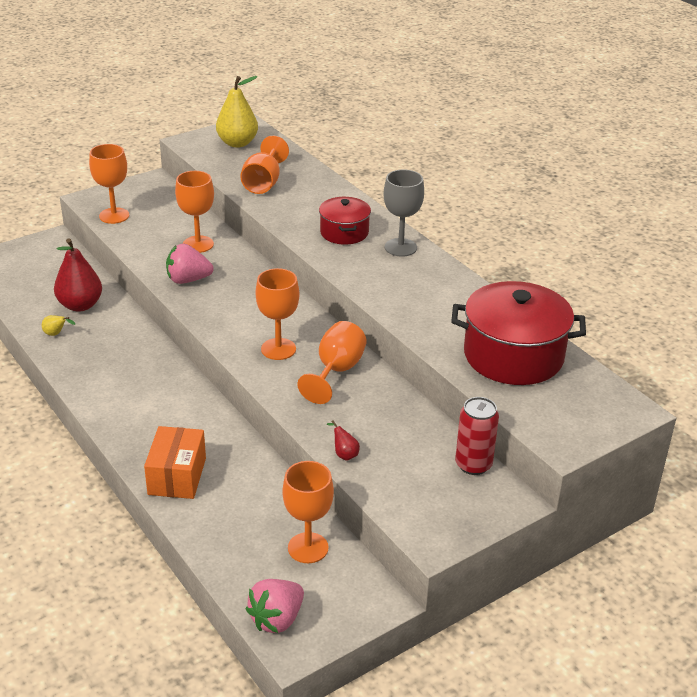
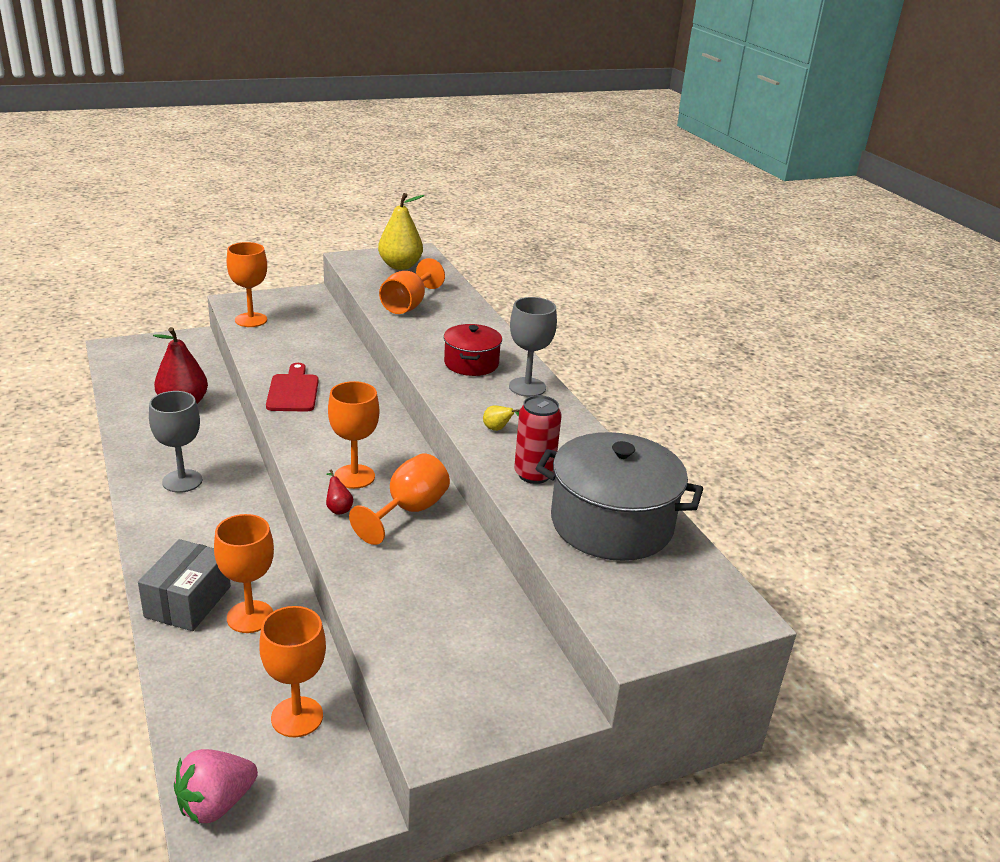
camera: 10 degrees right, 5 degrees down
(56, 334) = (142, 428): yellow pear -> yellow pear (498, 429)
(118, 376) = (182, 481): none -> grey goblet
(177, 476) = (188, 601): orange box -> grey box
(188, 280) = (293, 391): pink strawberry -> red cutting board
(198, 244) = (322, 358): orange goblet -> orange goblet (250, 617)
(344, 454) = (373, 608): red pear -> red pear (338, 508)
(473, 465) = (526, 649): red can -> red can (534, 474)
(513, 356) = (611, 523): red pot -> grey pot

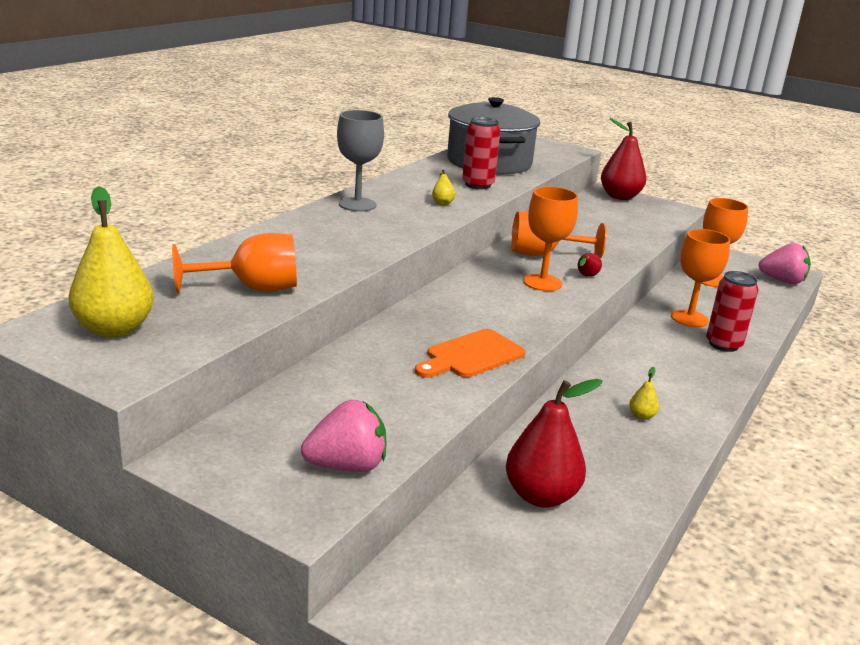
camera: 125 degrees left, 5 degrees down
(182, 481) = (641, 416): grey goblet -> yellow pear
(188, 601) = (723, 344): grey box -> red can
(251, 320) = (347, 466): orange goblet -> pink strawberry
(293, 391) = (471, 356): red cutting board -> orange cutting board
(471, 363) = (349, 230): red pot -> none
(527, 704) = (620, 197): none -> red pear

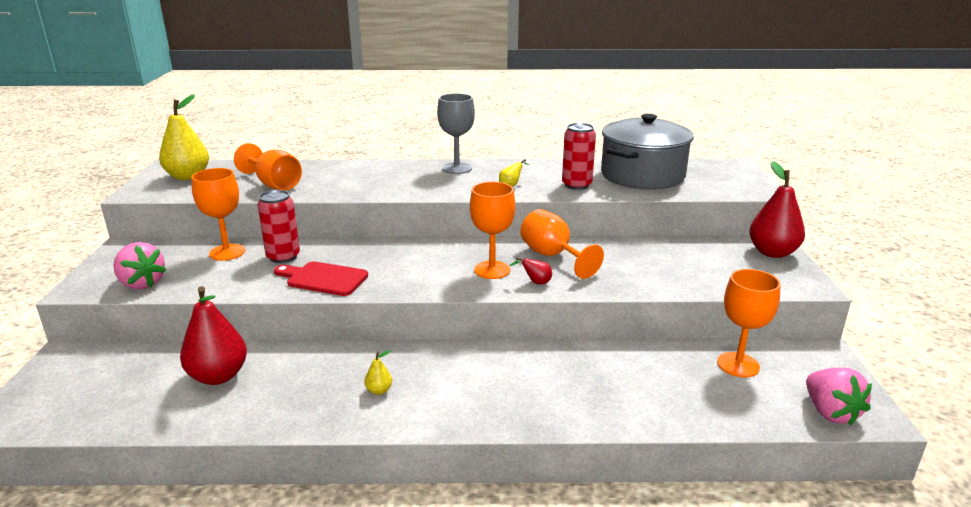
camera: 60 degrees right, 0 degrees up
(471, 356) = (323, 279): orange cutting board -> red cutting board
(689, 318) = (614, 373): orange goblet -> orange goblet (227, 252)
(723, 344) = (583, 404): red can -> red can (283, 257)

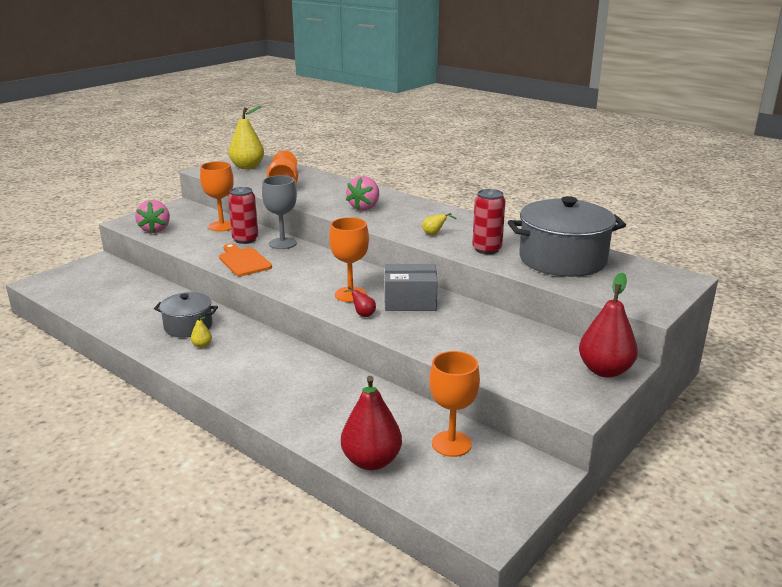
camera: 40 degrees right, 0 degrees up
(218, 376) = (143, 301): red pear -> red pear (371, 461)
(323, 279) = (243, 261): red cutting board -> orange cutting board
(327, 378) = (188, 326): none -> grey pot
(457, 168) = (422, 209): grey goblet -> grey goblet (282, 243)
(552, 256) = (410, 301): orange goblet -> grey box
(830, 412) = (458, 509): pink strawberry -> pink strawberry (364, 207)

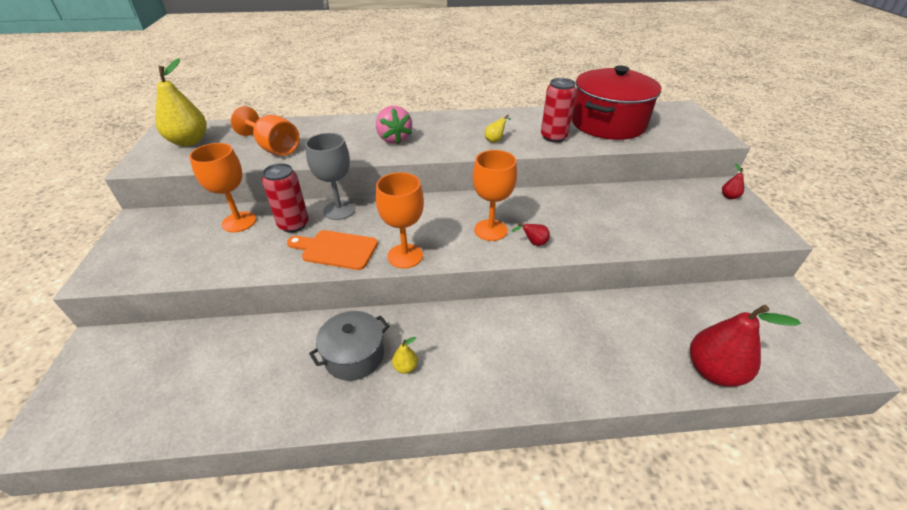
camera: 45 degrees left, 15 degrees up
(155, 230) = (159, 266): pink strawberry -> none
(410, 301) = (541, 211): grey box -> none
(451, 444) = (717, 313): orange goblet -> orange goblet (405, 256)
(562, 259) = (608, 123): grey pot -> red pot
(604, 370) = (729, 196): red pear -> red pear, size x0.43

